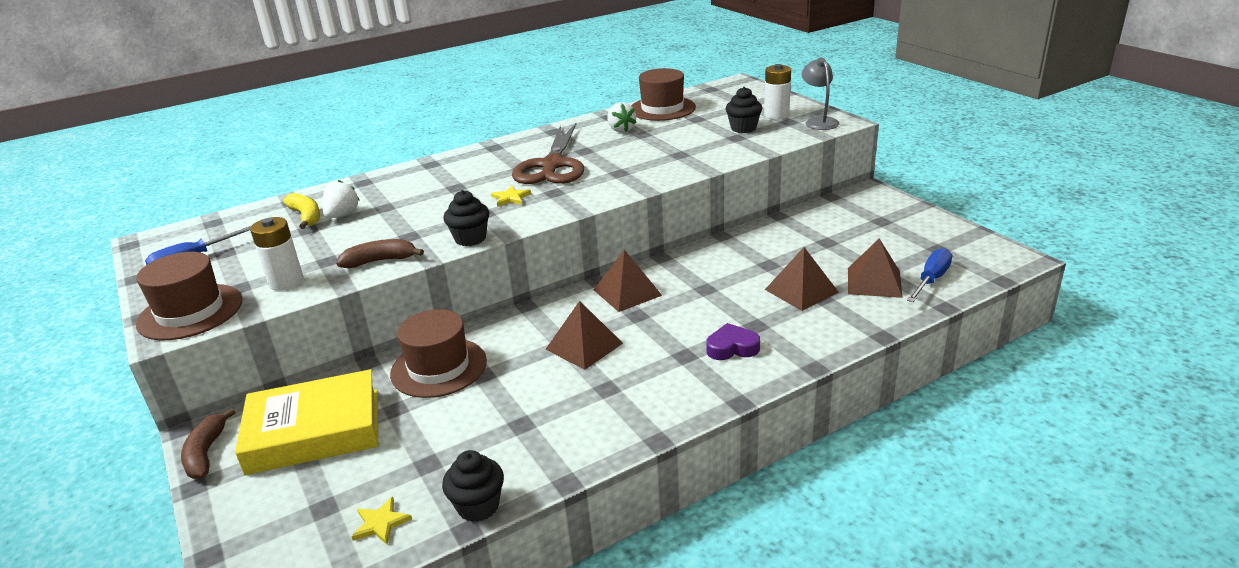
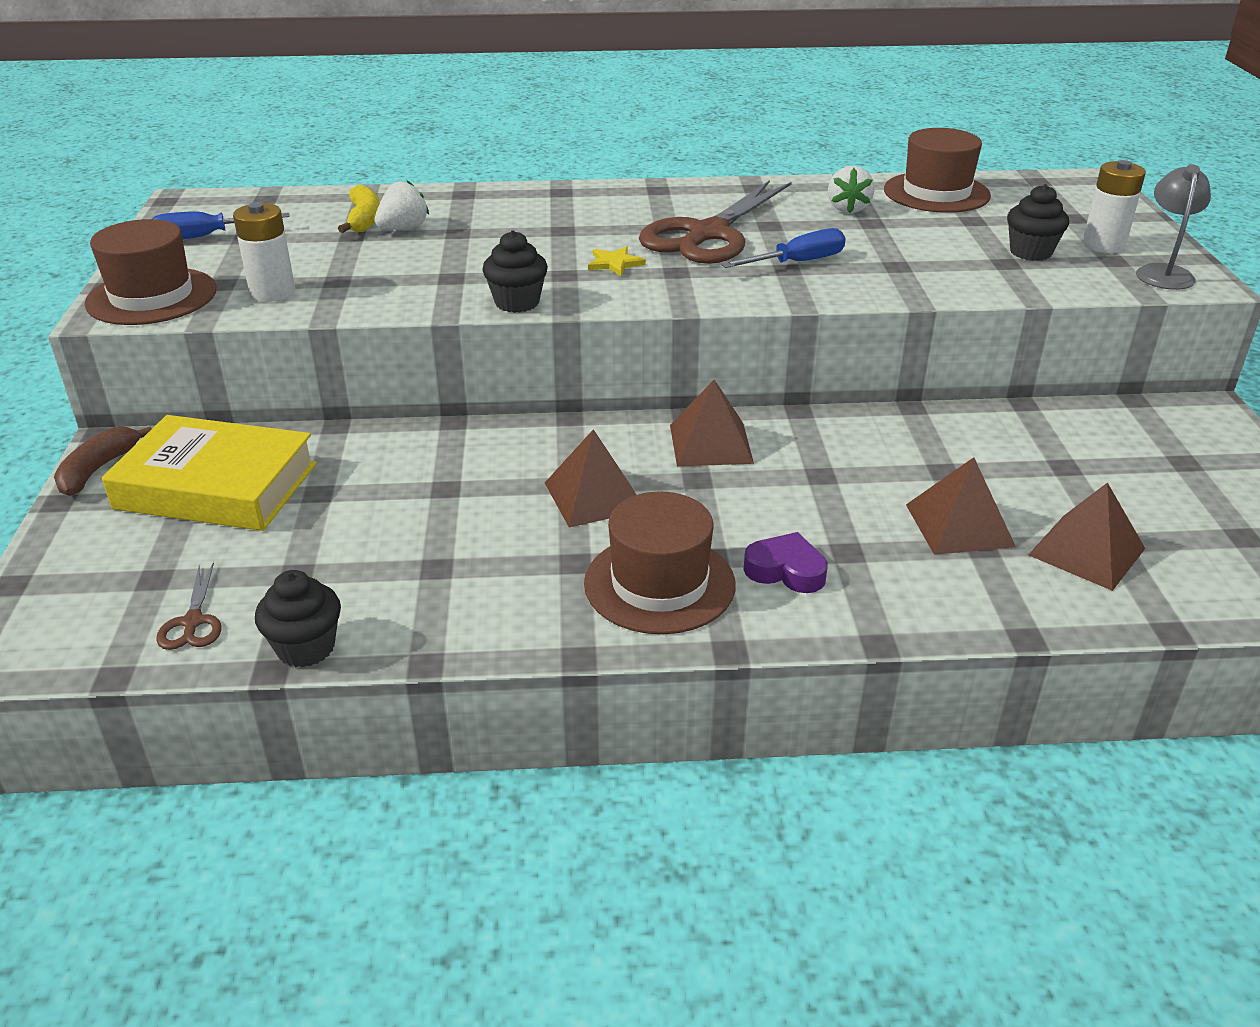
camera: 25 degrees right, 5 degrees up
(380, 261) = (391, 299): brown banana -> none
(381, 523) = (193, 622): yellow star -> brown scissors
(439, 367) = (404, 460): brown hat -> brown hat (659, 584)
(931, 280) = (1186, 580): blue screwdriver -> blue screwdriver (797, 262)

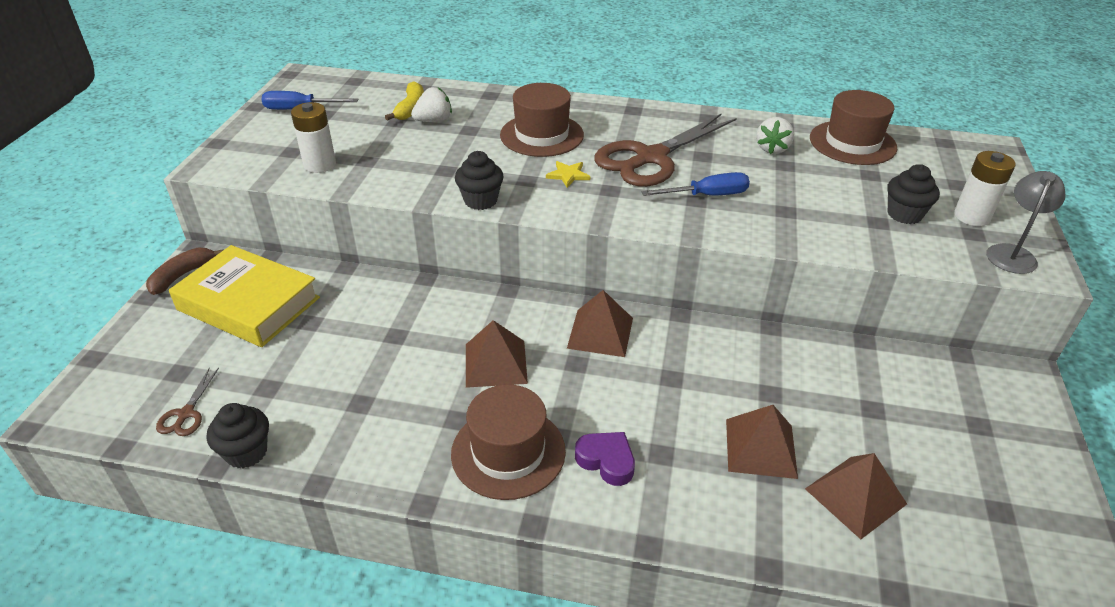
camera: 15 degrees right, 5 degrees up
(151, 296) = (241, 156): brown hat -> brown hat (542, 135)

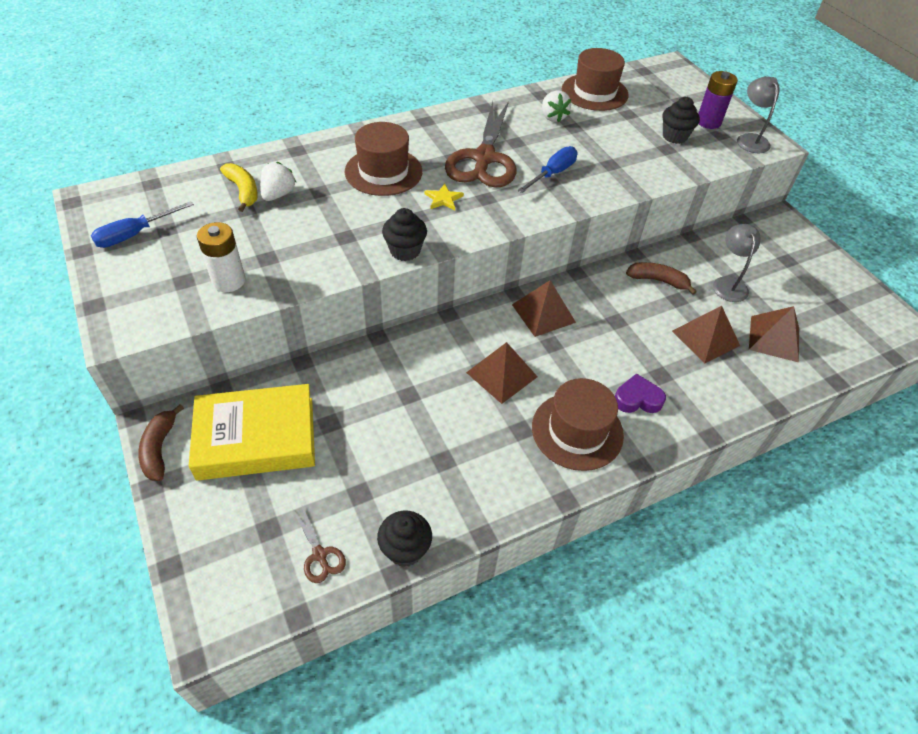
camera: 40 degrees left, 10 degrees up
(768, 364) = (658, 280): none -> brown banana
(858, 409) = (728, 284): none -> grey lamp
(971, 216) = (708, 122): white battery -> purple battery

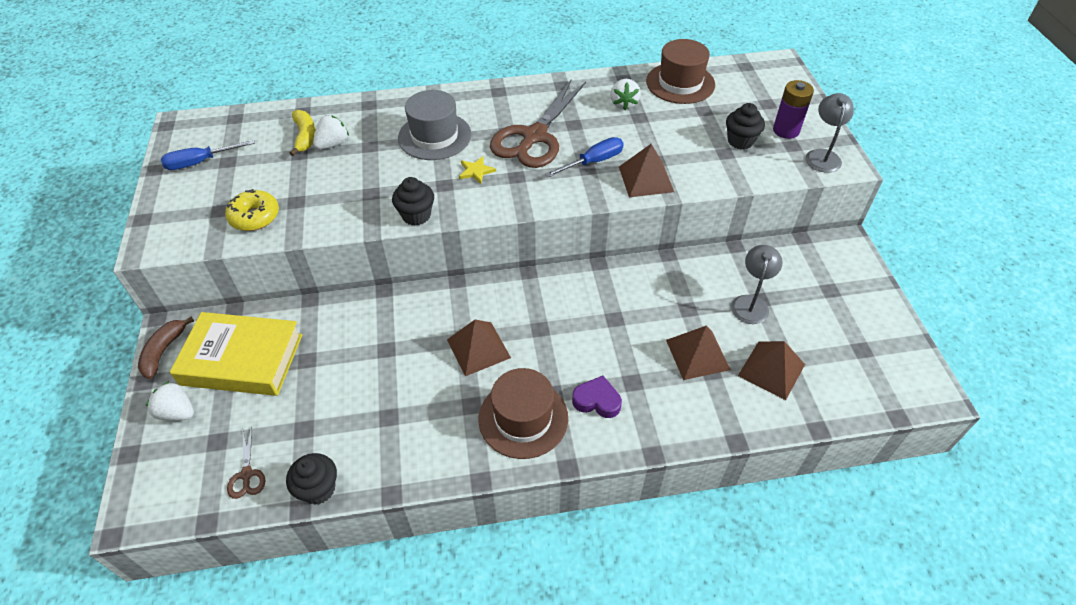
camera: 20 degrees right, 0 degrees up
(207, 509) = (177, 412): none -> white strawberry
(229, 281) = (255, 217): white battery -> yellow donut
(383, 172) = (434, 136): brown hat -> grey hat
(543, 313) = (546, 297): brown pyramid -> brown pyramid (646, 179)
(658, 280) = (677, 286): brown banana -> none

